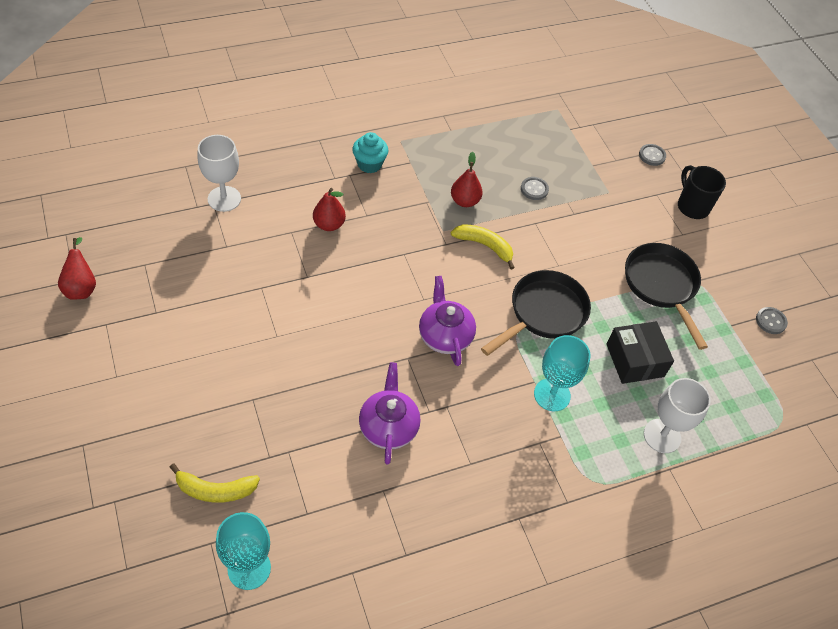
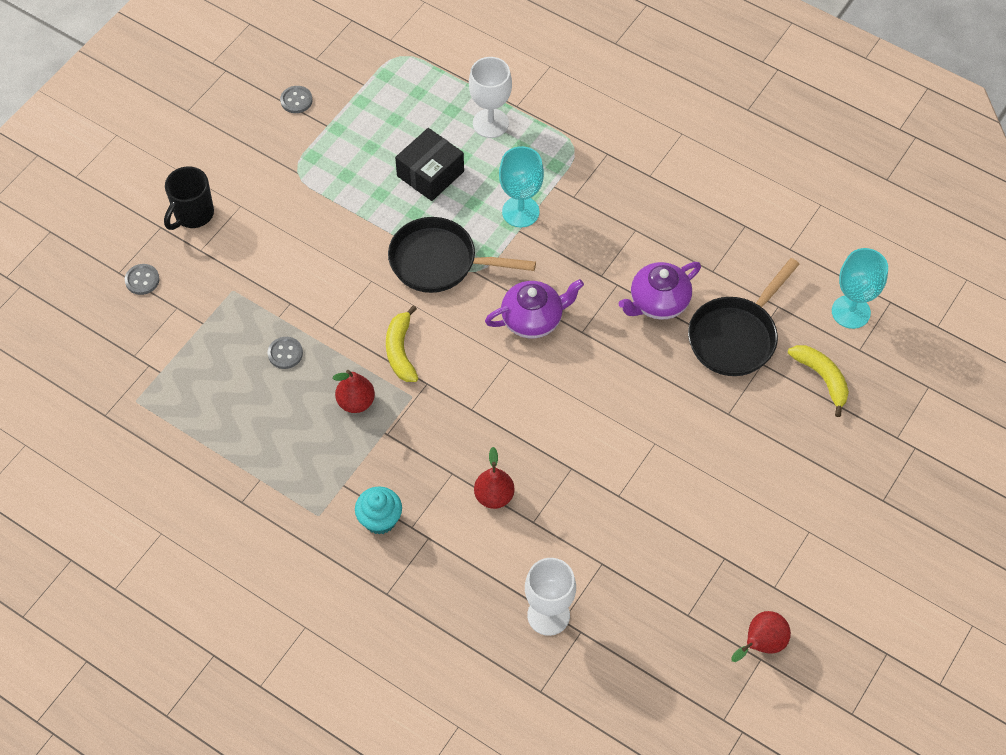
camera: 120 degrees left, 5 degrees up
(445, 335) = (533, 319): purple teapot -> purple teapot turned 150 degrees counterclockwise
(661, 286) = (325, 192): black pan -> black pan (735, 337)

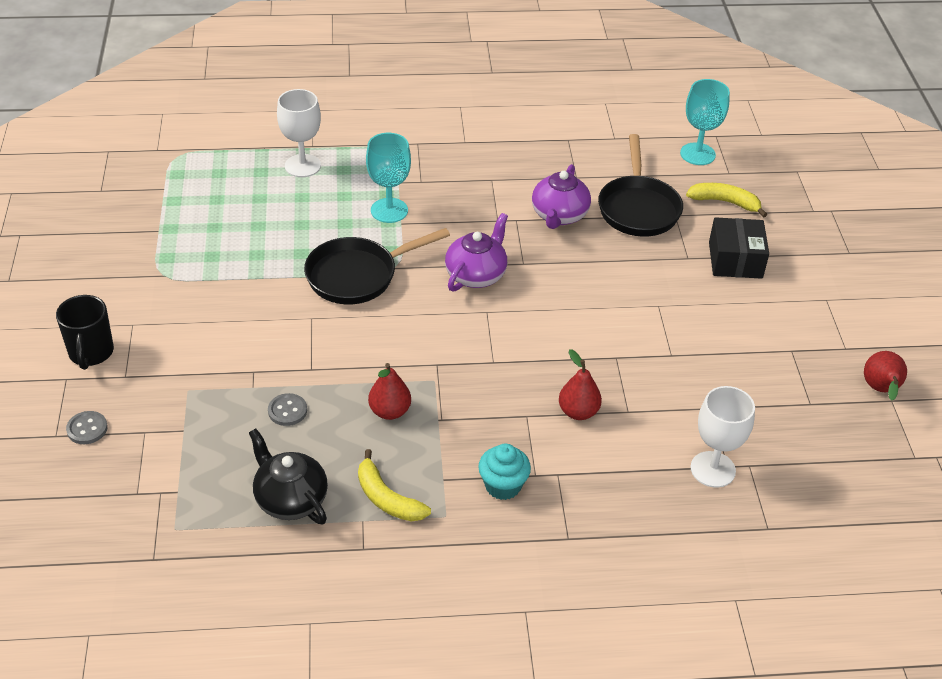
camera: 40 degrees left, 15 degrees down
(227, 429) = (290, 499): none -> black teapot
(296, 100) = (111, 226): grey button -> none
(400, 351) = (390, 353): yellow banana -> yellow banana (387, 498)
(430, 173) = (286, 221): black box -> black box (735, 260)

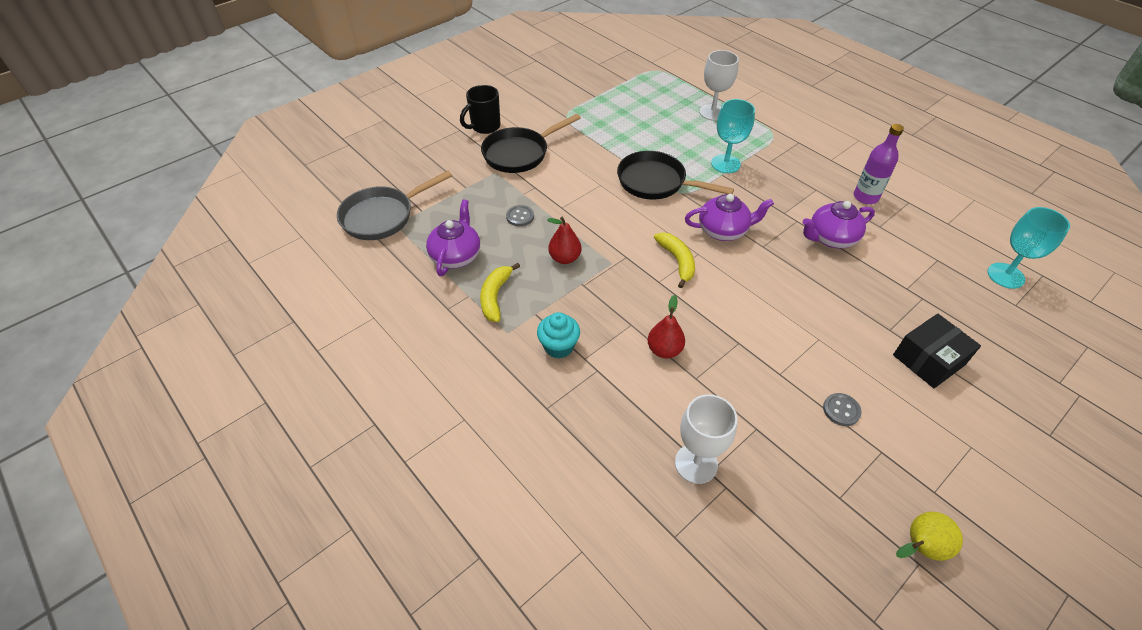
camera: 55 degrees right, 5 degrees up
(87, 429) = (433, 155): grey button -> grey button (841, 410)
(145, 534) = (382, 216): none -> grey pan
(290, 499) = (456, 256): black teapot -> purple teapot
(534, 158) = (865, 197): none -> purple bottle
(638, 208) = (898, 274): black pan -> black pan (519, 153)
(725, 202) = (980, 320): yellow banana -> yellow banana (677, 261)
(880, 390) = (920, 547): red pear -> yellow pear

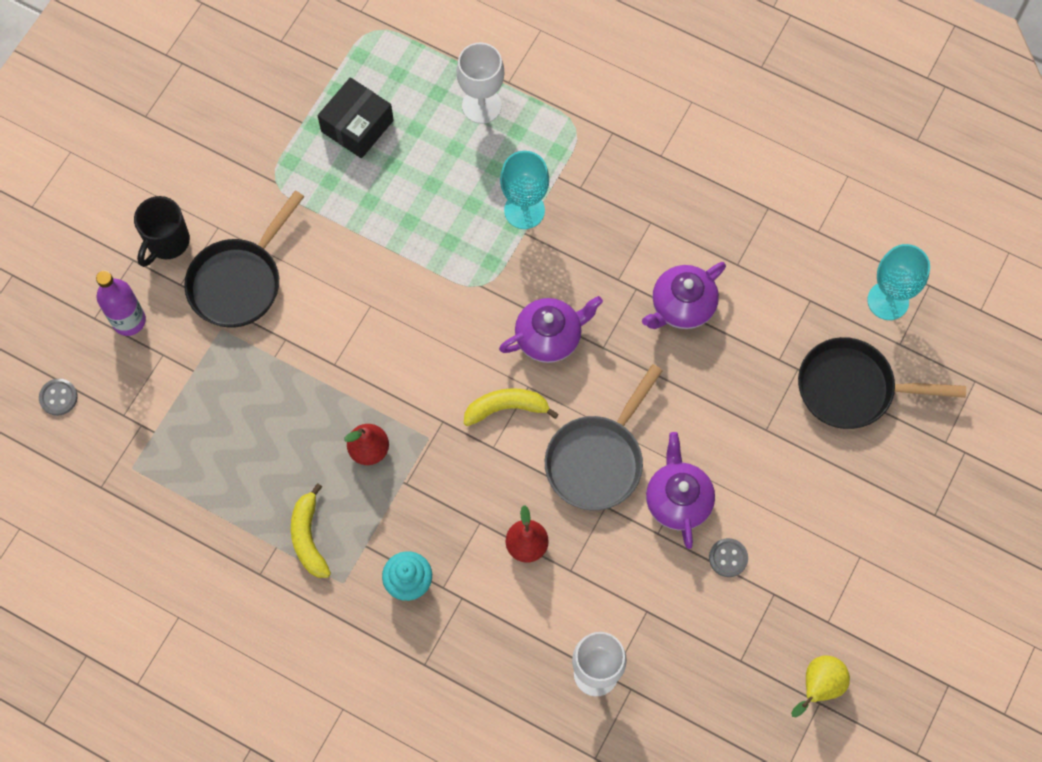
camera: 20 degrees left, 20 degrees up
(382, 216) = (107, 460): grey pan -> grey pan (597, 460)
(456, 256) = (234, 492): purple teapot -> purple teapot (678, 500)
(520, 216) = (287, 399): grey button -> grey button (58, 397)
(656, 182) = (442, 277): black pan -> black pan (852, 388)
(677, 261) = (506, 408): yellow banana -> yellow banana turned 60 degrees counterclockwise
(865, 197) = (714, 216): purple bottle -> purple bottle (129, 320)
(928, 360) = (810, 459): black box -> black box (357, 126)

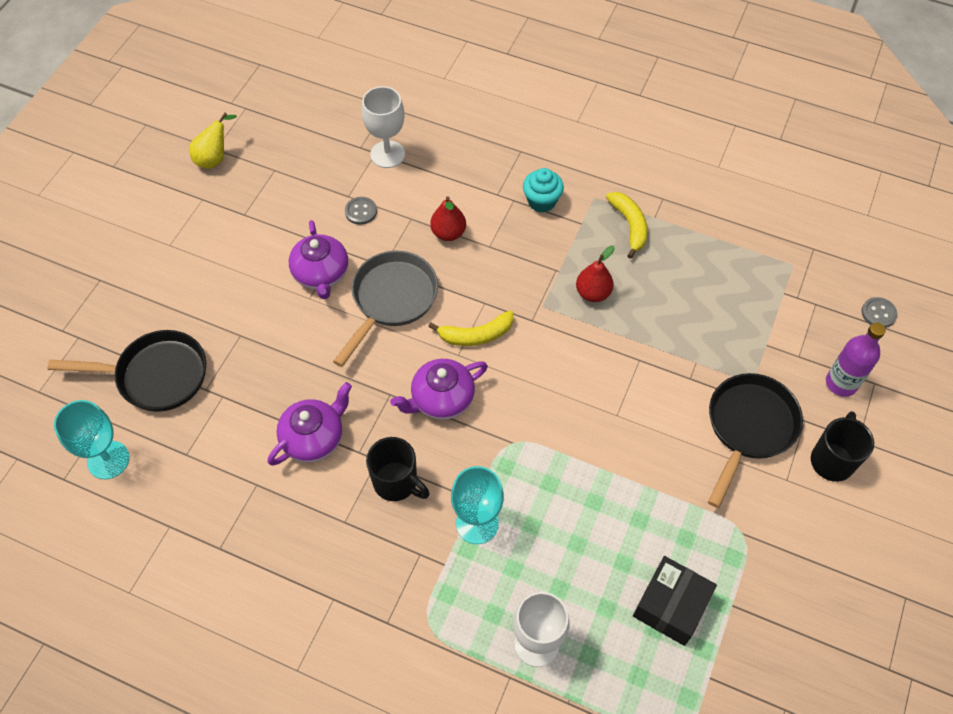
camera: 175 degrees right, 10 degrees down
(599, 255) = (396, 483): none -> black mug
(728, 558) = (280, 236): grey button -> grey button (361, 211)

